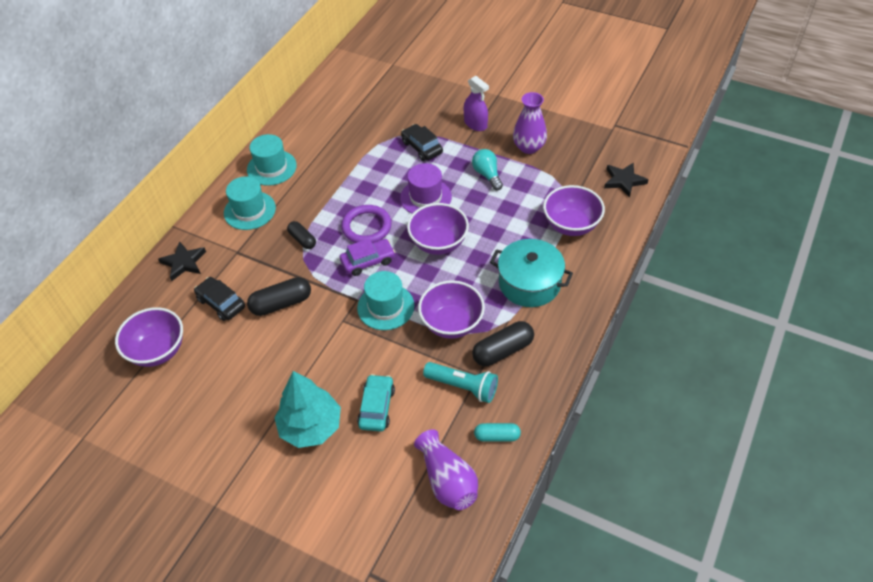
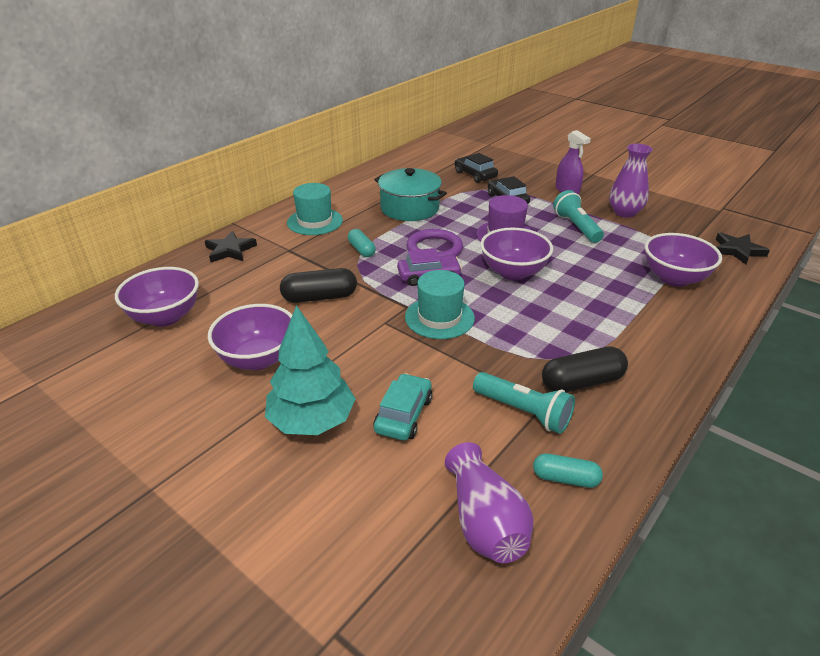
camera: 10 degrees right, 15 degrees down
(221, 303) = (254, 287): black car -> black car (475, 175)
(271, 167) = (349, 195): turquoise hat -> none
(302, 240) = (361, 250): black capsule -> turquoise capsule
(451, 323) = (518, 345): purple bowl -> purple bowl (258, 359)
(487, 175) = (576, 227): turquoise light bulb -> turquoise flashlight
(529, 283) = (621, 322): turquoise pot -> turquoise pot (409, 208)

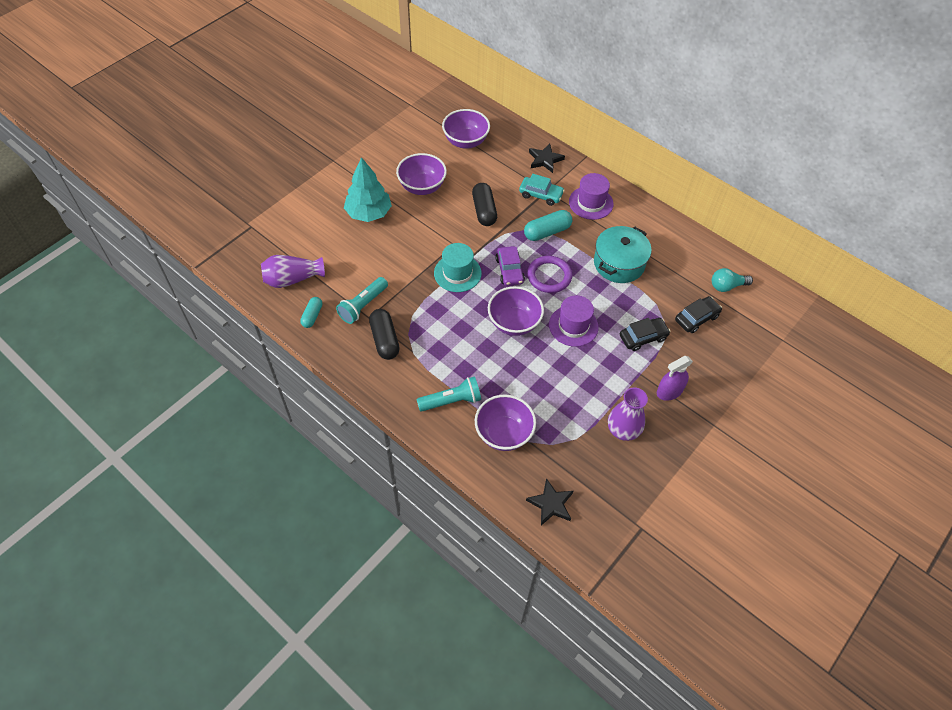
camera: 90 degrees right, 20 degrees up
(315, 221) = (591, 203): turquoise hat -> purple hat
(361, 250) = (547, 232): turquoise capsule -> turquoise capsule, size x1.58
(403, 415) = (368, 251): turquoise car -> turquoise car (541, 195)
(432, 161) = (727, 286): none -> turquoise light bulb
(576, 227) = (591, 382): turquoise flashlight -> turquoise flashlight (451, 401)

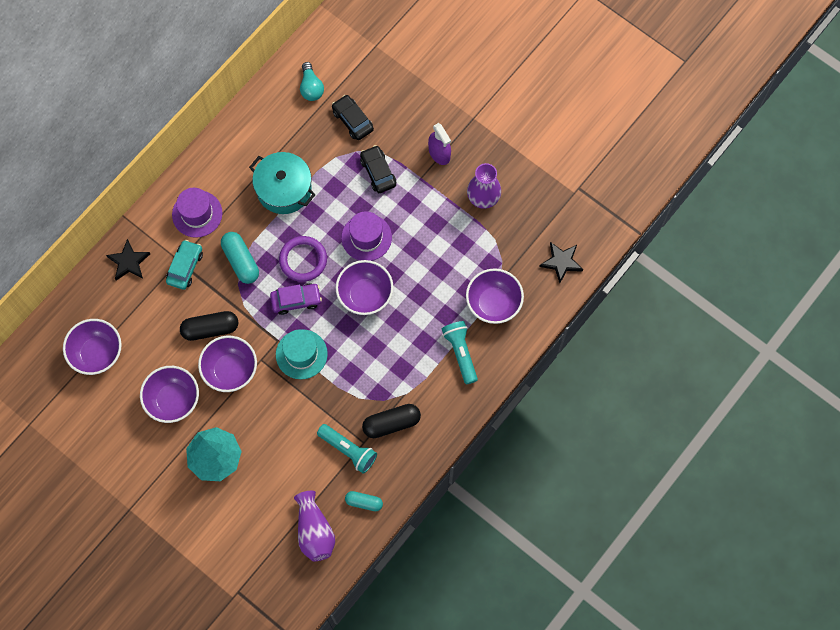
camera: 90 degrees left, 15 degrees up
(445, 224) = (230, 370): none -> purple bowl

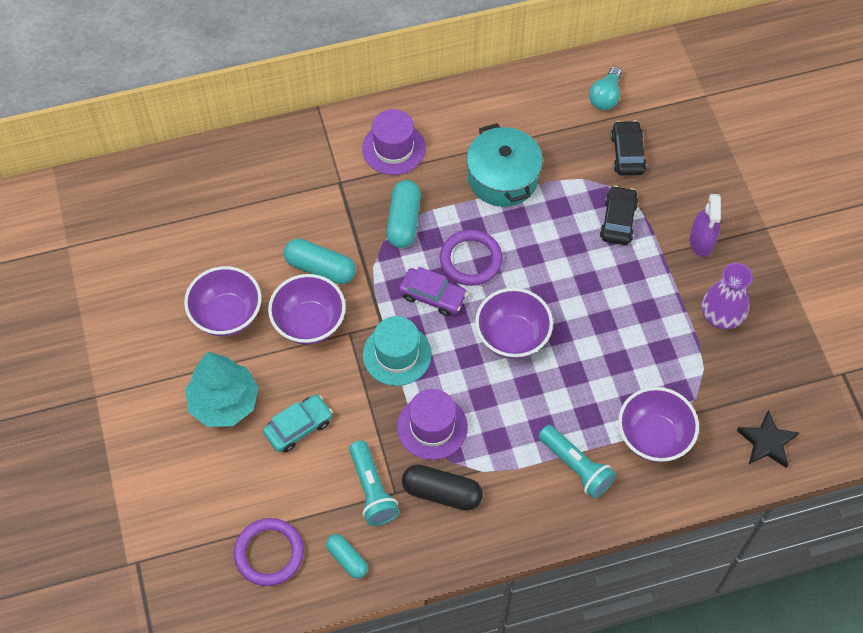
camera: 35 degrees right, 10 degrees down
(97, 353) = (188, 221): purple bowl -> none
(129, 262) = (289, 153): black star -> none
(185, 267) = (341, 192): turquoise car -> turquoise car (298, 427)
(210, 329) = (320, 268): black capsule -> turquoise capsule
(314, 531) = (269, 553): purple vase -> purple ring
(366, 237) = (557, 279): purple hat -> purple hat (432, 427)
(460, 353) = (576, 466): turquoise flashlight -> turquoise flashlight turned 120 degrees clockwise

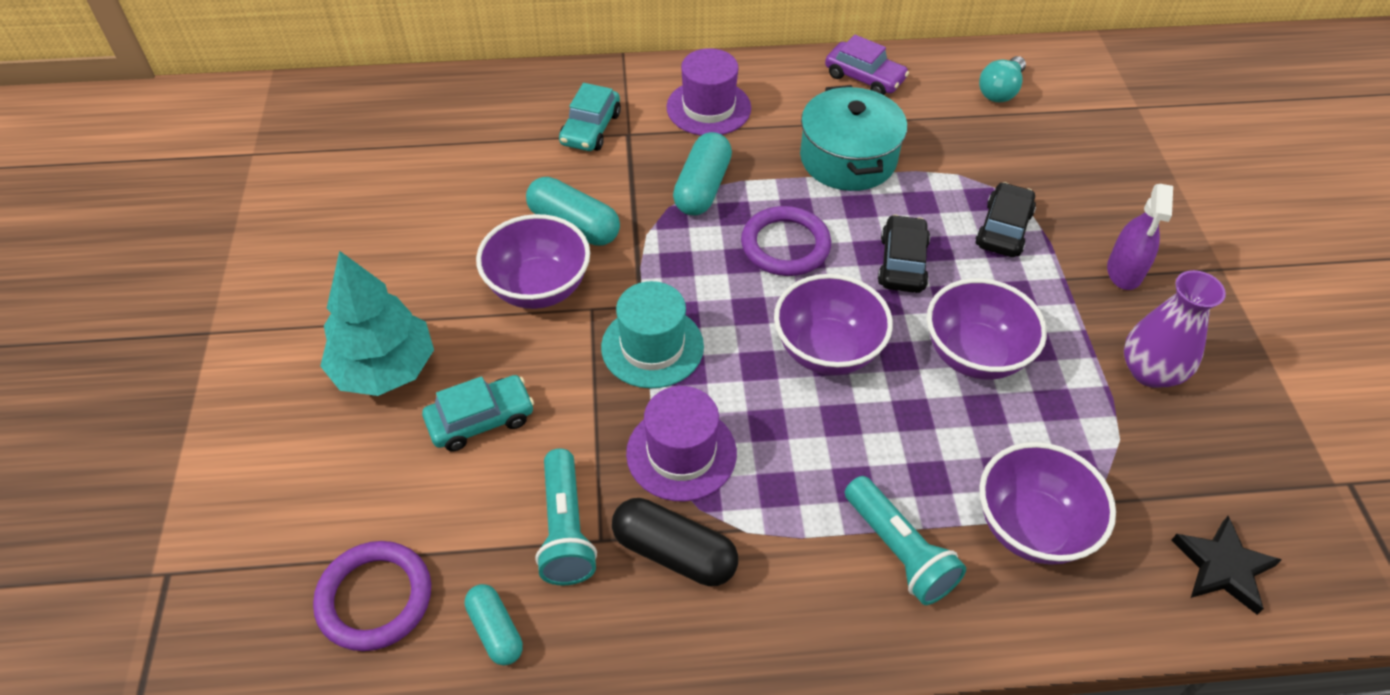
camera: 10 degrees right, 10 degrees down
(227, 315) = (428, 261): purple bowl -> purple bowl (974, 355)
(311, 182) = (590, 129): none -> turquoise car
(432, 296) = (722, 281): purple car -> purple car (864, 77)
(627, 153) = (1024, 155): black car -> black car (902, 263)

